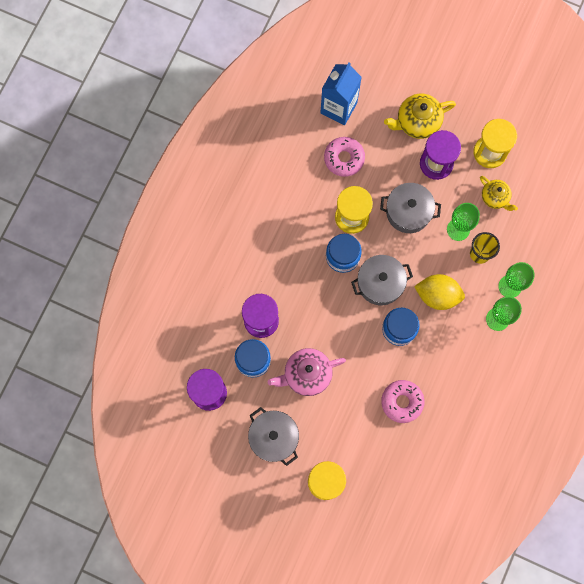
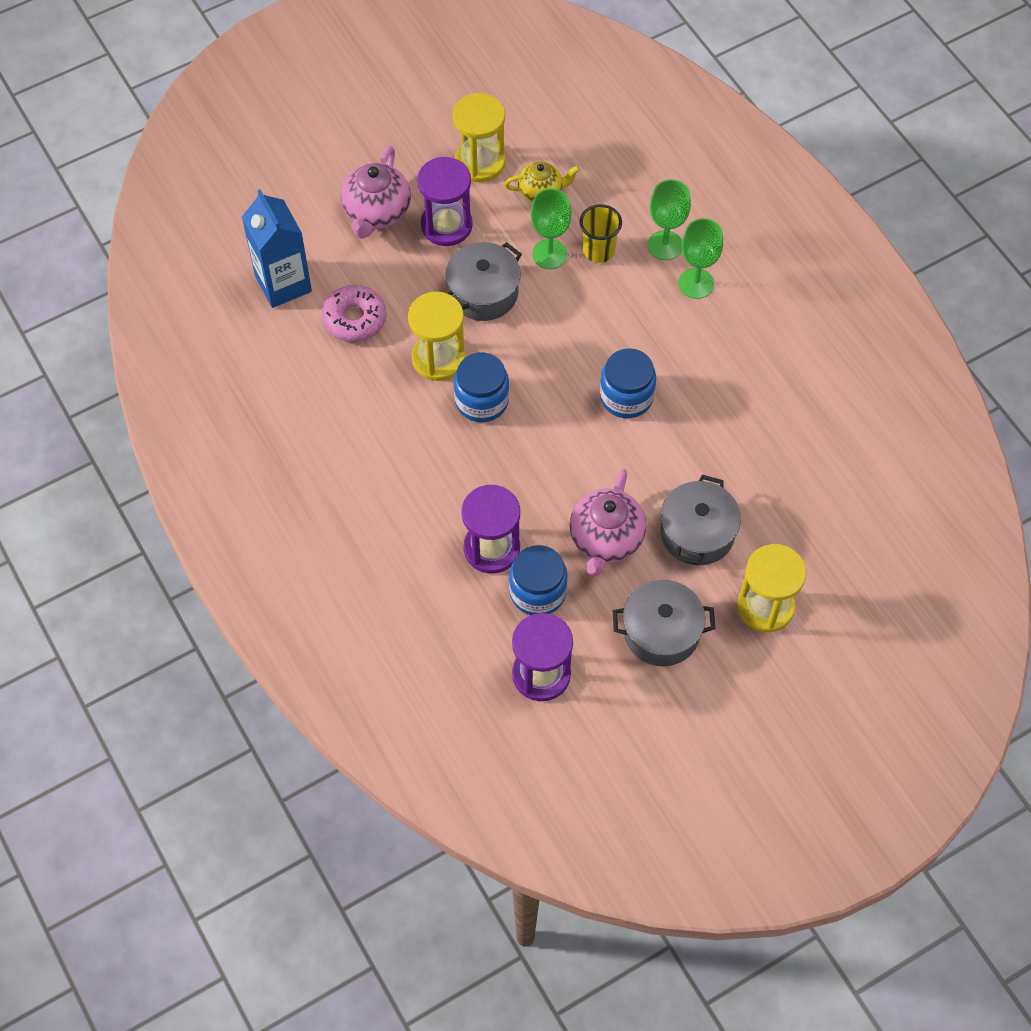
camera: 55 degrees left, 15 degrees down
(380, 283) = (550, 380): grey pot -> grey pot (697, 533)
(402, 402) = (724, 452): pink donut -> none
(417, 122) = (376, 212): yellow teapot -> pink teapot
(437, 295) = (616, 328): yellow lemon -> none

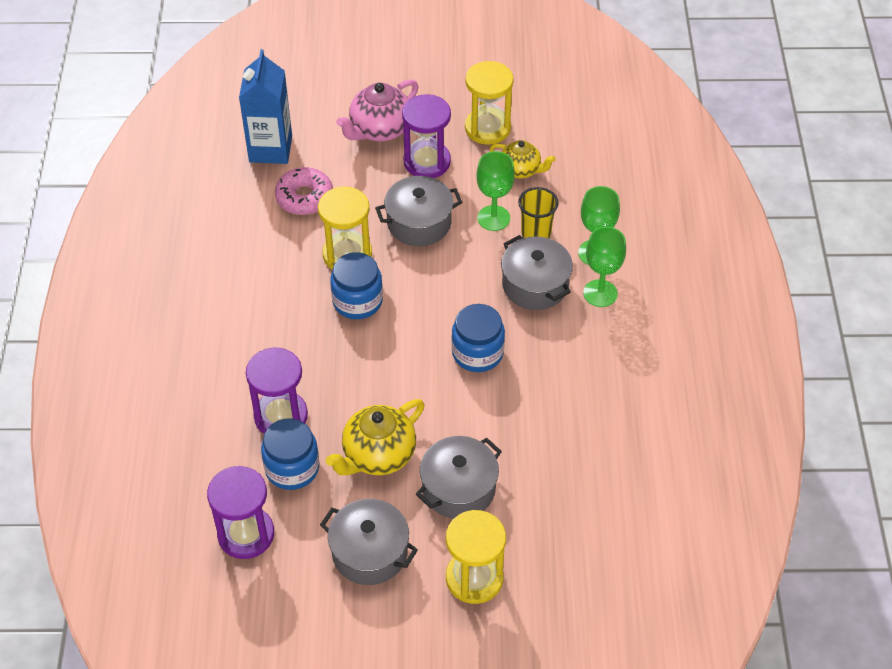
camera: 30 degrees right, 10 degrees down
(606, 539) = (378, 455): pink teapot -> yellow teapot
(633, 304) = (535, 285): none -> grey pot

